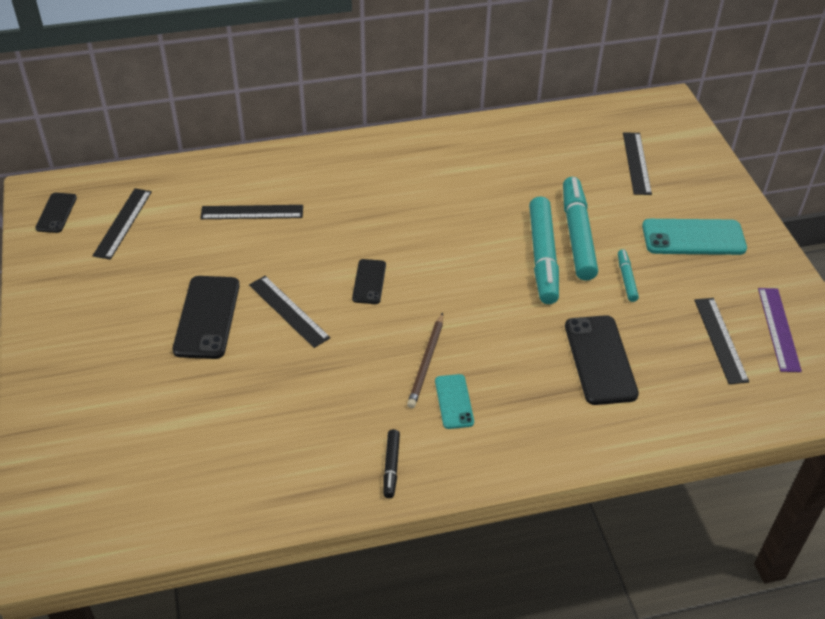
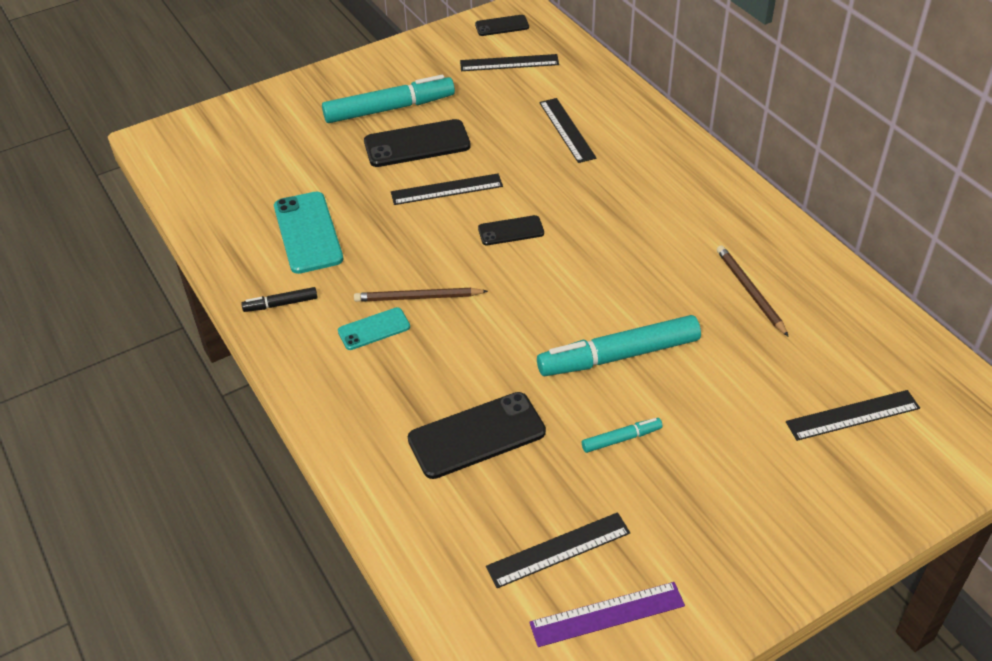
camera: 75 degrees right, 0 degrees up
(289, 311) = (447, 189): black ruler -> black ruler turned 45 degrees clockwise
(502, 170) = (750, 291): none -> brown pencil
(577, 235) = (674, 380): turquoise marker -> turquoise marker (389, 109)
(693, 237) = (737, 497): turquoise phone -> turquoise phone (308, 233)

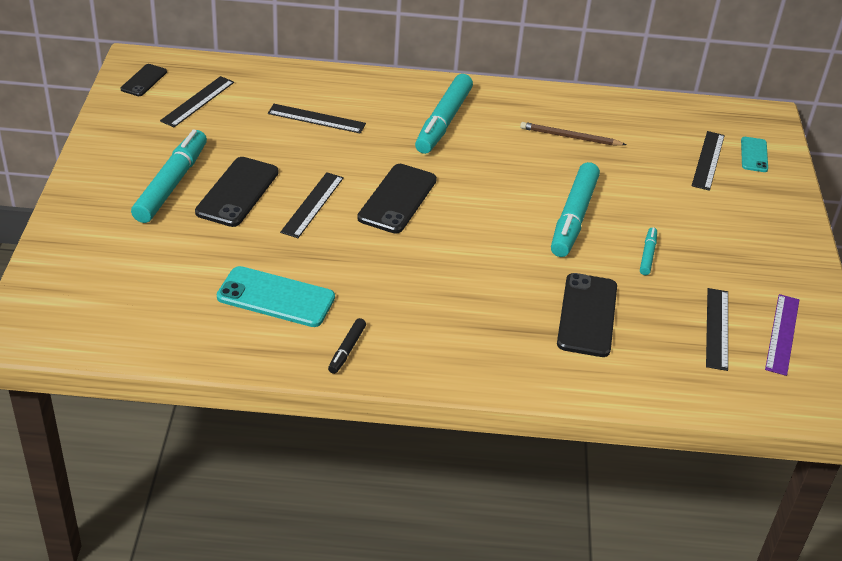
camera: 60 degrees left, 5 degrees down
(374, 329) = (430, 313): turquoise phone -> turquoise phone (754, 155)
(418, 297) = (419, 276): brown pencil -> none
(511, 231) = (397, 199): black phone -> black phone, size x1.75
(661, 200) = (443, 122): none -> turquoise marker

